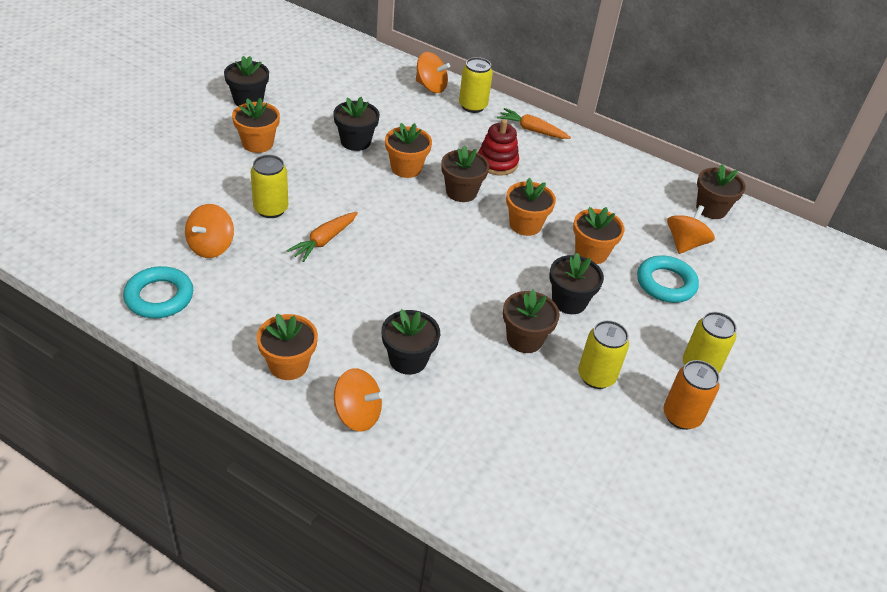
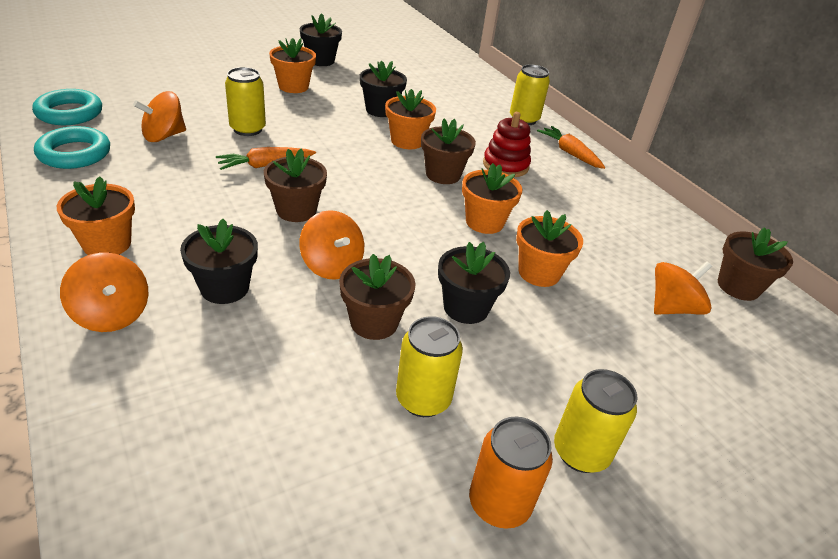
camera: 30 degrees right, 5 degrees down
(390, 273) = (296, 210): none -> brown flower pot
(431, 87) = (496, 96): orange spinning top -> orange spinning top (332, 265)
(666, 283) = (611, 338): turquoise ring -> turquoise ring (69, 113)

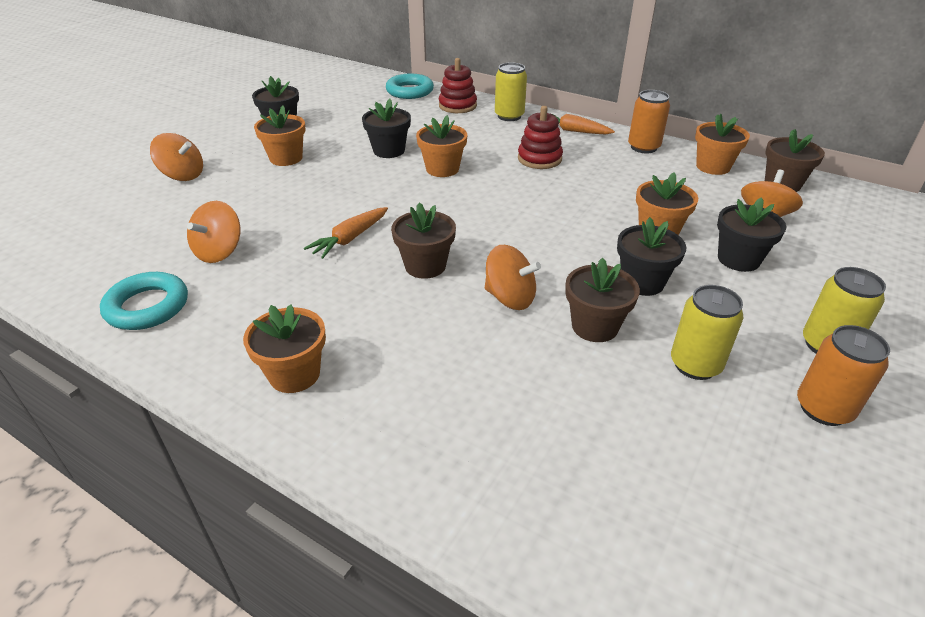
camera: 25 degrees left, 0 degrees up
(69, 113) = (87, 270): turquoise ring -> turquoise ring (410, 91)
(112, 314) = (381, 432): orange spinning top -> orange spinning top (183, 175)
(224, 288) = (448, 359): black flower pot -> black flower pot (738, 259)
(247, 129) = (292, 213): yellow can -> none
(443, 174) = (503, 185): brown flower pot -> none
(484, 222) = (577, 210): orange flower pot -> orange flower pot (713, 167)
(487, 94) = (457, 106): none -> red stacking toy
(624, 194) = (643, 147): none -> orange can

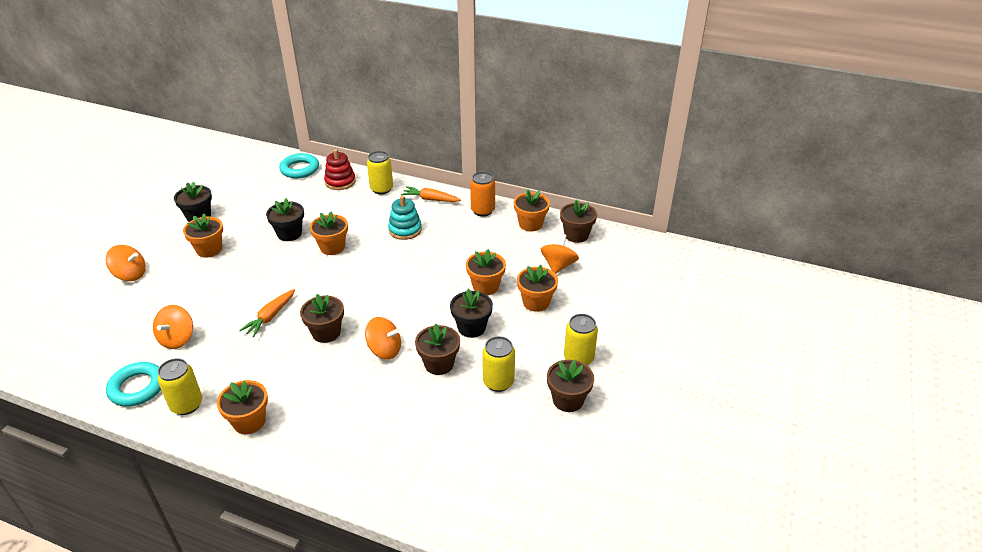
camera: 10 degrees left, 0 degrees up
(208, 338) = (187, 405): none -> yellow can
(539, 159) = (405, 230): red stacking toy -> turquoise stacking toy
(738, 259) = (536, 302): black flower pot -> orange flower pot
(823, 408) = (568, 400): orange can -> brown flower pot

